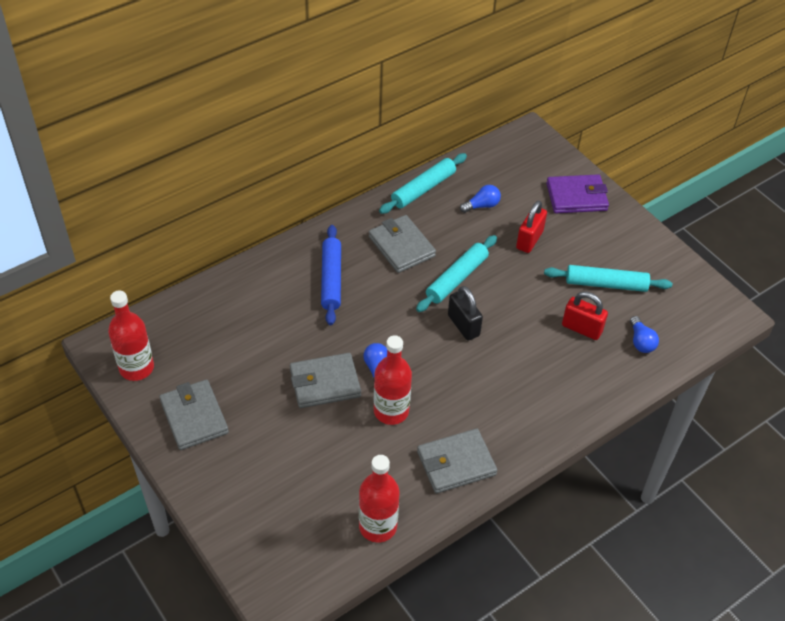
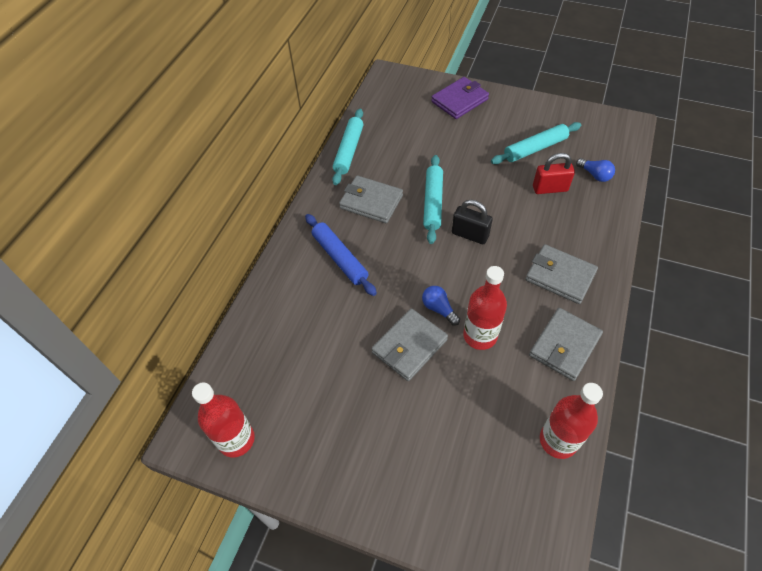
camera: 30 degrees left, 5 degrees up
(194, 417) = (326, 450): grey wallet -> grey wallet (560, 276)
(481, 206) = (401, 140): blue light bulb -> none
(529, 240) = (456, 146): red padlock -> none

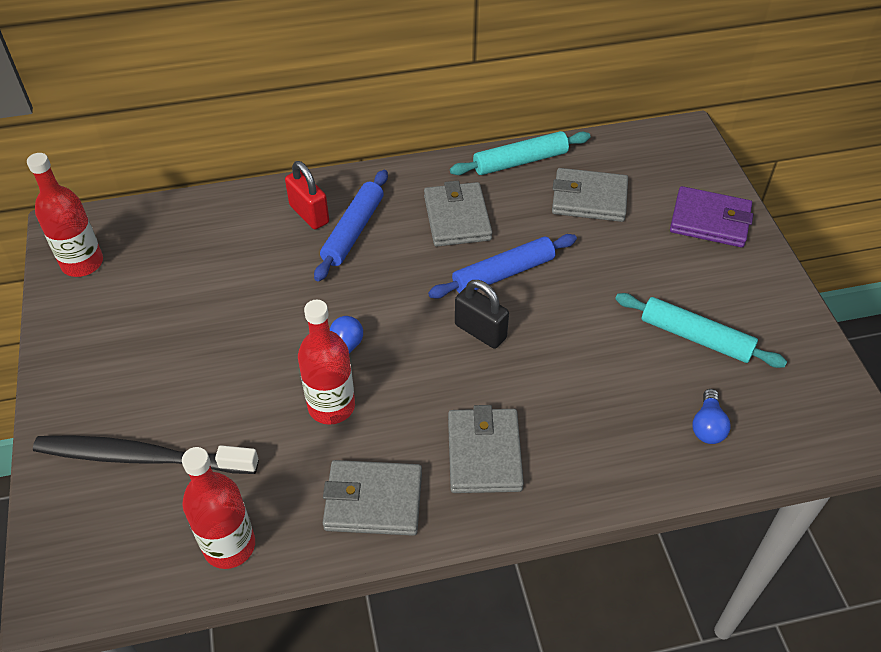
camera: 55 degrees right, 5 degrees down
(409, 346) = (274, 346): grey wallet -> grey wallet (589, 199)
(433, 202) = (503, 273): turquoise rolling pin -> blue rolling pin
(455, 468) = (141, 457): none -> black toothbrush
(470, 235) = (480, 331): black padlock -> black padlock turned 45 degrees counterclockwise
(550, 188) = (633, 383): red padlock -> red padlock (309, 214)

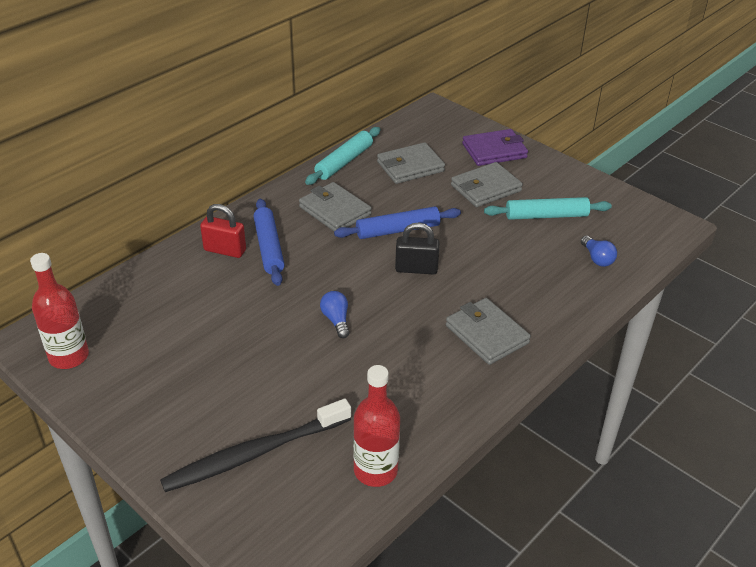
camera: 35 degrees left, 10 degrees down
(331, 406) = (361, 356): red bottle -> none
(373, 501) = (444, 395): grey wallet -> grey wallet (485, 188)
(503, 273) = (398, 230): blue rolling pin -> blue rolling pin turned 45 degrees clockwise

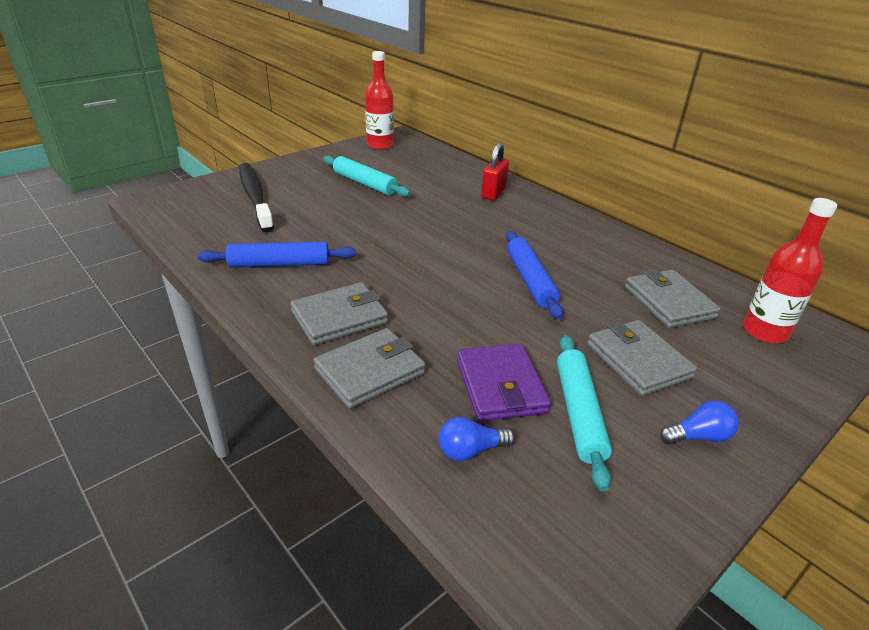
camera: 95 degrees right, 5 degrees down
(269, 247) = (497, 211): blue rolling pin -> blue rolling pin (279, 264)
(335, 211) = (561, 246): grey wallet -> grey wallet (370, 371)
(336, 320) = (388, 235): blue light bulb -> blue light bulb (698, 436)
(344, 162) = (659, 258): turquoise rolling pin -> turquoise rolling pin (364, 183)
(375, 470) = (203, 239): red bottle -> red bottle (764, 332)
(416, 269) = (459, 285): black padlock -> none
(494, 151) = (748, 386): purple wallet -> purple wallet (500, 386)

